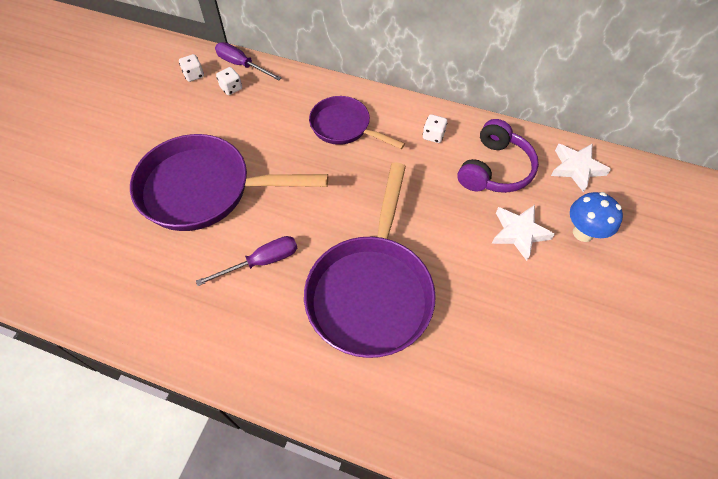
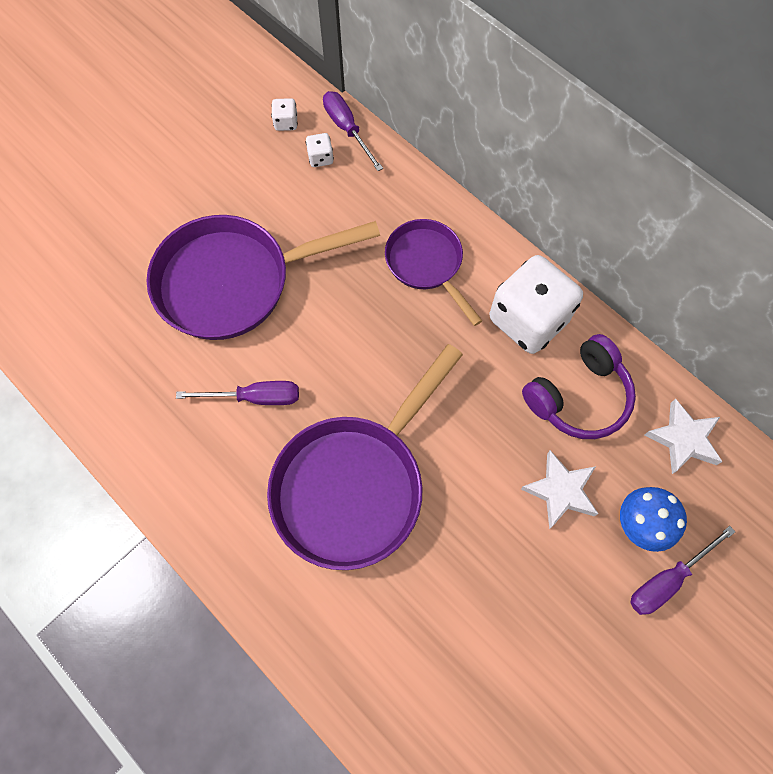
camera: 25 degrees right, 10 degrees up
(204, 189) = (233, 282): purple pan -> purple pan turned 45 degrees counterclockwise
(433, 135) = (528, 320): white dice -> white dice, size x2.47
(623, 259) = (667, 579): none -> purple screwdriver

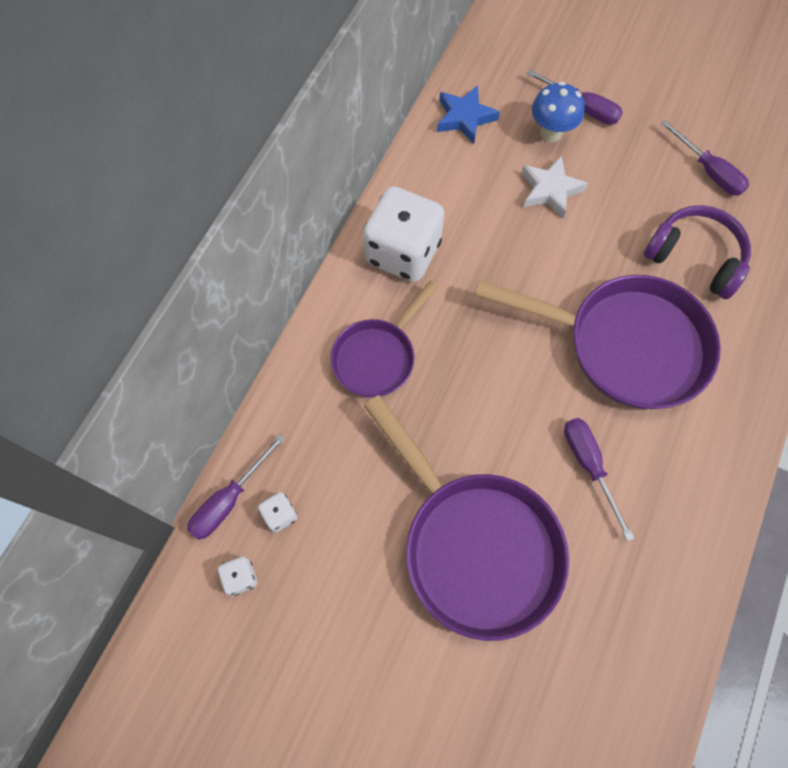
camera: 110 degrees left, 0 degrees up
(534, 691) = (708, 171): none -> purple screwdriver
(578, 397) = (461, 196): purple headphones -> purple headphones (694, 258)
(683, 439) = (465, 117): white star -> blue star

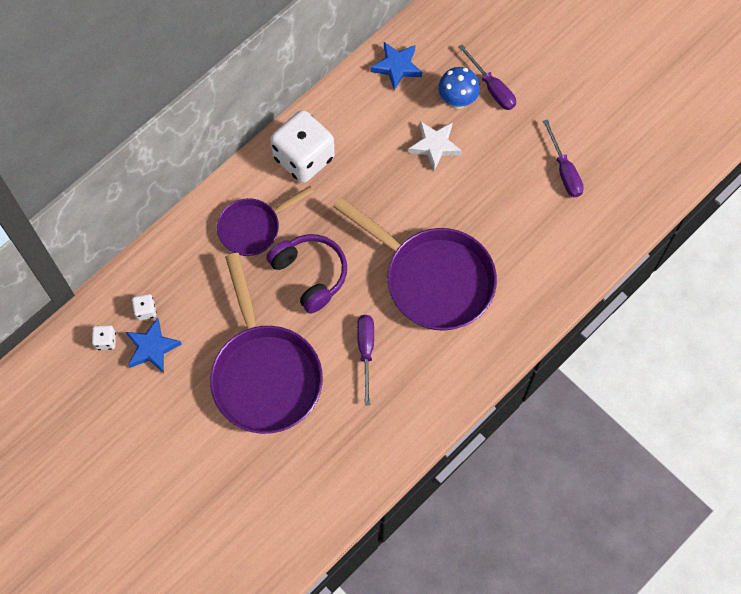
camera: 20 degrees right, 0 degrees up
(229, 499) = (116, 289): purple screwdriver -> none
(309, 564) = (152, 348): none -> blue star
(694, 258) = (517, 233): purple headphones -> purple headphones (310, 274)

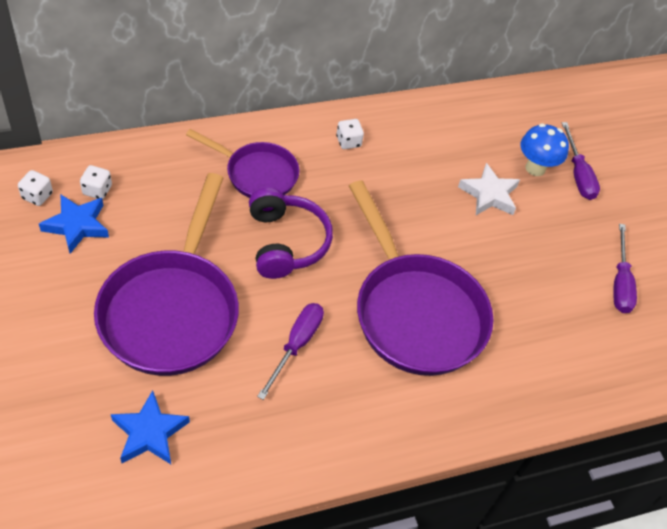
camera: 20 degrees right, 15 degrees down
(253, 228) = (257, 174): purple pan -> purple pan turned 150 degrees counterclockwise
(304, 158) = (348, 142): white dice -> white dice, size x0.41
(397, 67) = (489, 114): blue star -> blue star (149, 432)

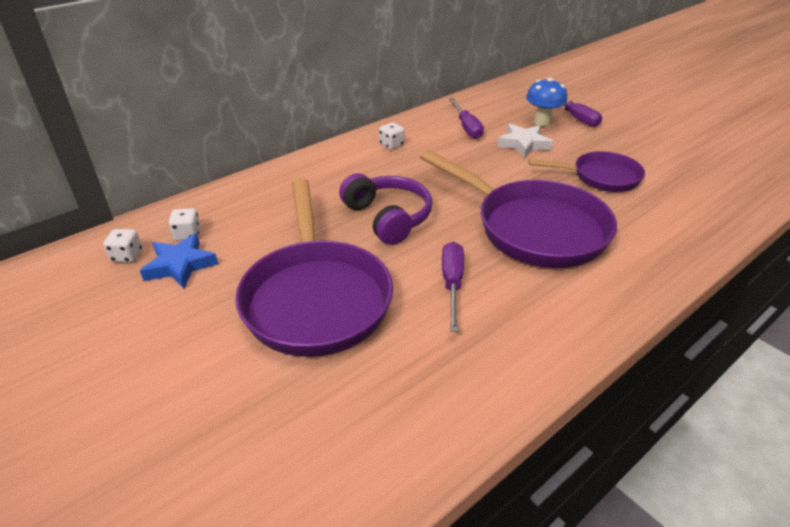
camera: 15 degrees left, 15 degrees down
(149, 432) = (359, 409): blue star -> none
(257, 174) = (330, 183): purple pan -> purple pan (601, 177)
(620, 283) = (663, 163): purple screwdriver -> purple screwdriver (466, 127)

